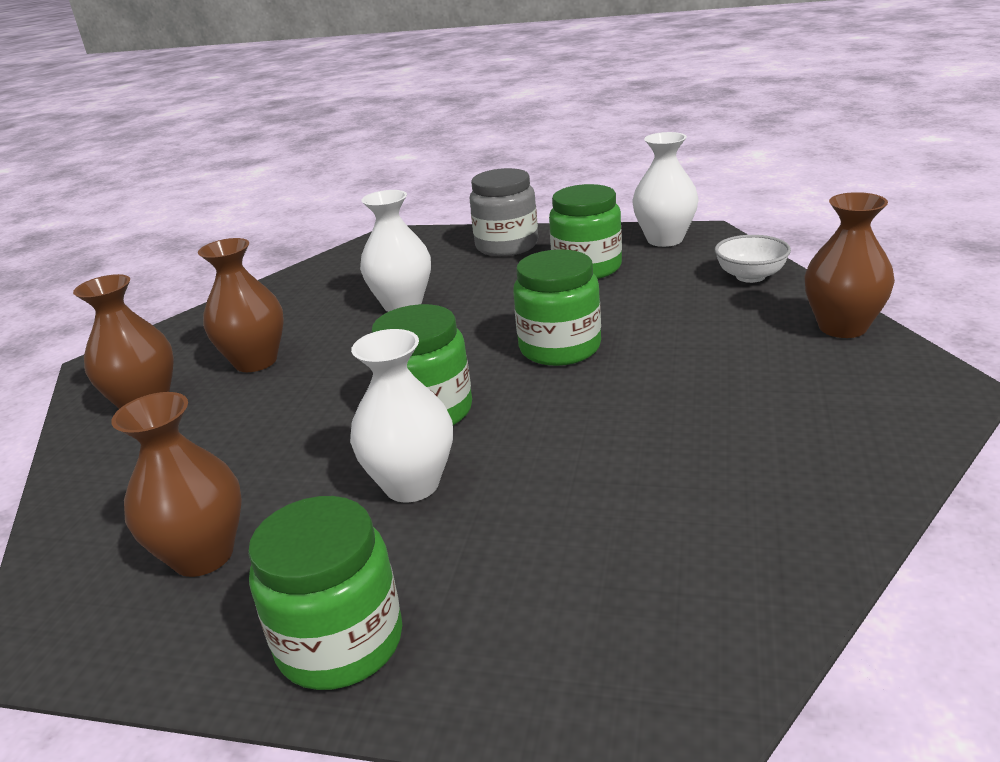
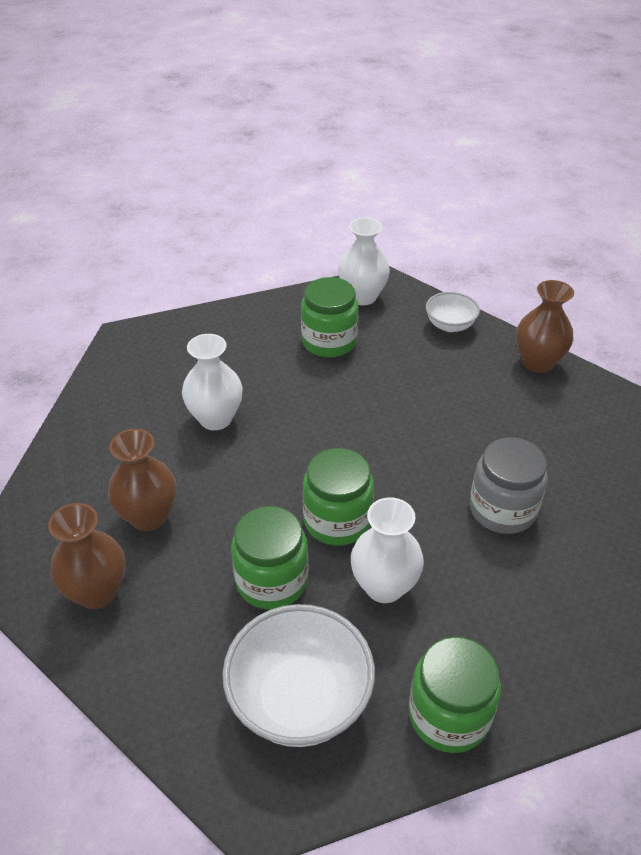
camera: 35 degrees left, 15 degrees up
(203, 555) = (299, 699): brown vase -> white bowl
(507, 246) = (242, 329): grey jar -> grey jar (502, 509)
(560, 348) = (377, 431): green jar -> green jar (271, 581)

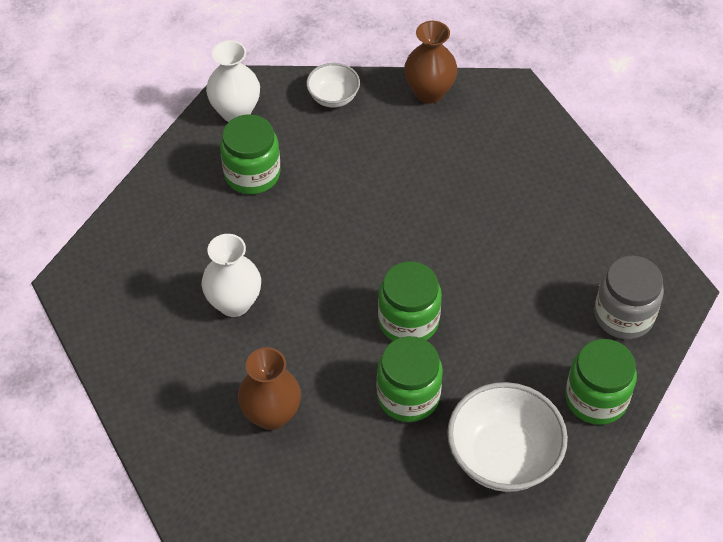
camera: 40 degrees left, 10 degrees up
(97, 592) = (297, 493): brown vase -> none
(384, 586) = (484, 346): white vase -> none
(502, 509) = (508, 235): grey jar -> grey jar (624, 315)

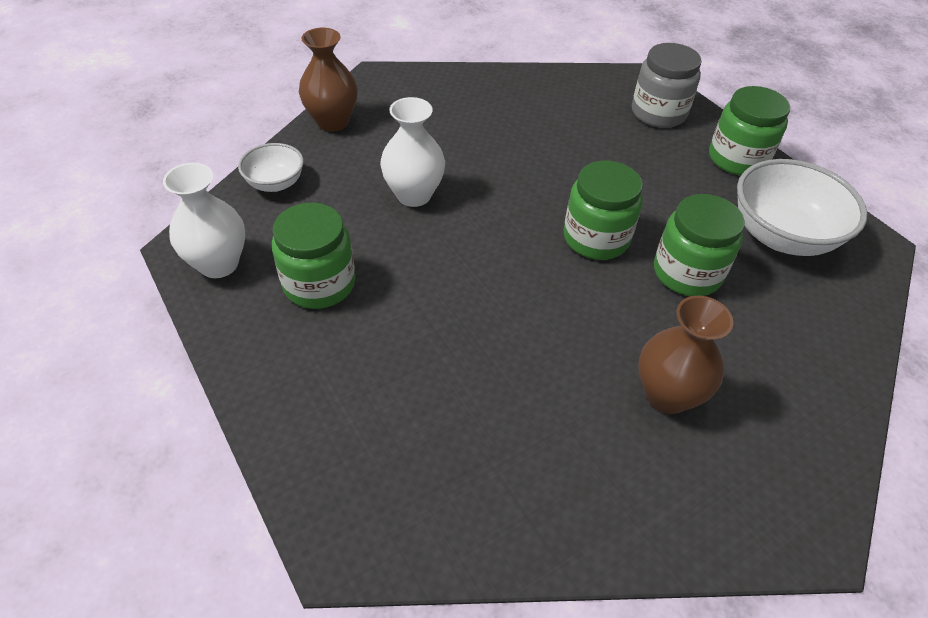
camera: 65 degrees left, 5 degrees down
(234, 303) = (491, 370): white vase -> white vase (414, 195)

